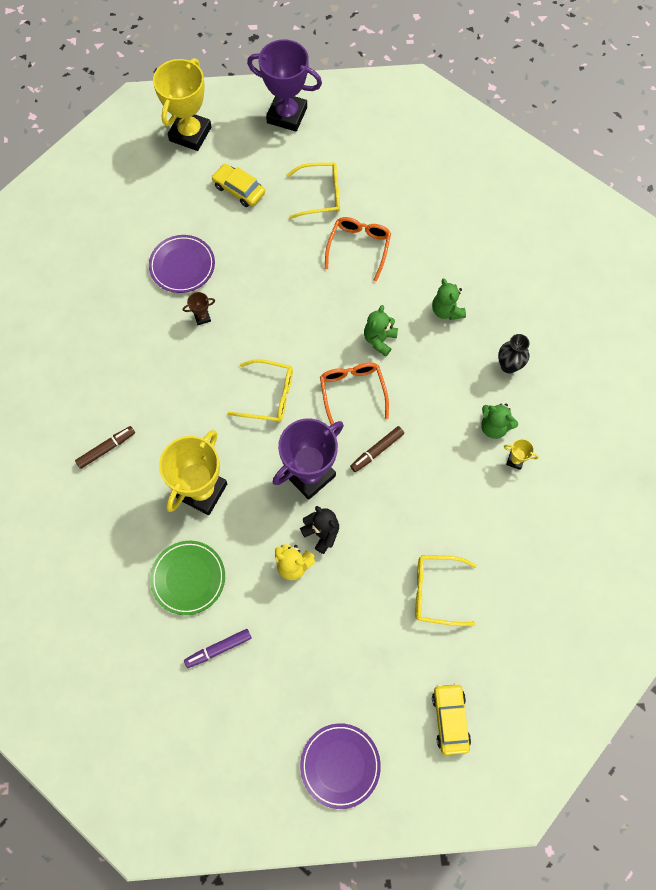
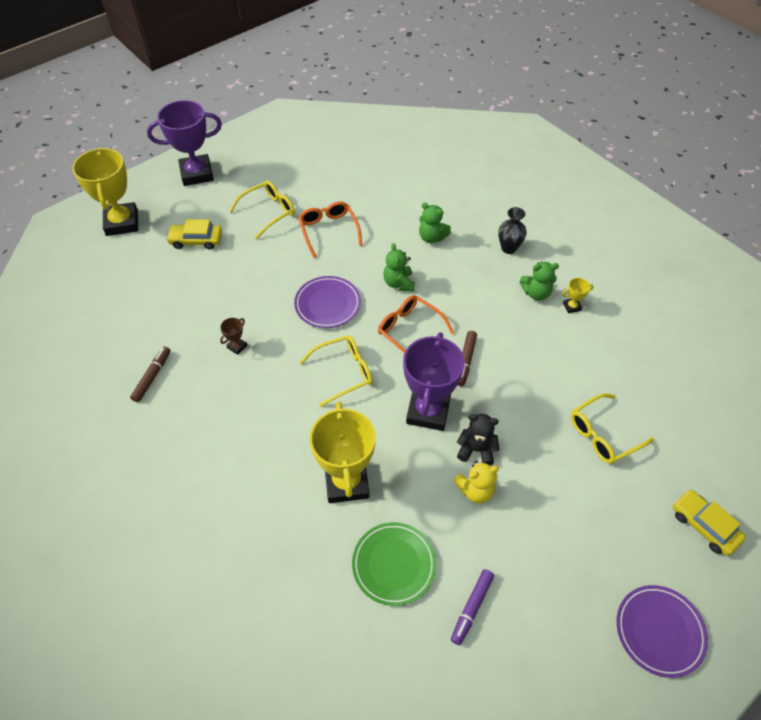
camera: 35 degrees left, 15 degrees down
(106, 449) = (228, 503): brown marker -> brown marker (152, 377)
(182, 266) = (188, 318): purple plate -> purple plate (327, 304)

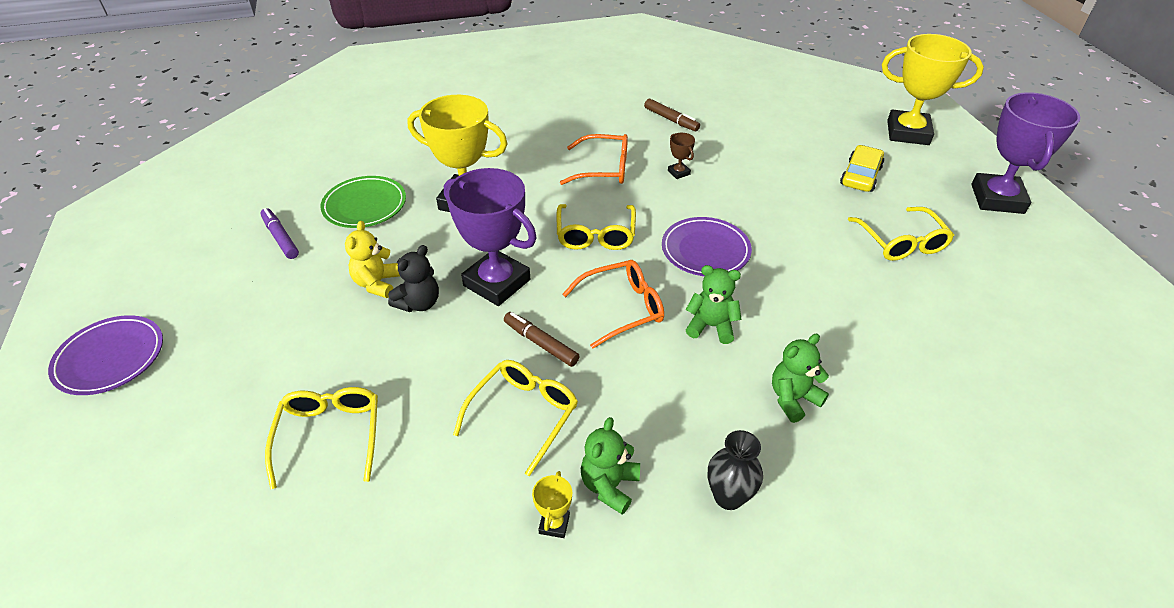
camera: 115 degrees right, 10 degrees down
(328, 230) = (845, 288): orange glasses -> orange glasses (604, 169)
(521, 346) = (524, 414): none -> yellow glasses
(704, 525) = (133, 474): yellow car -> none

